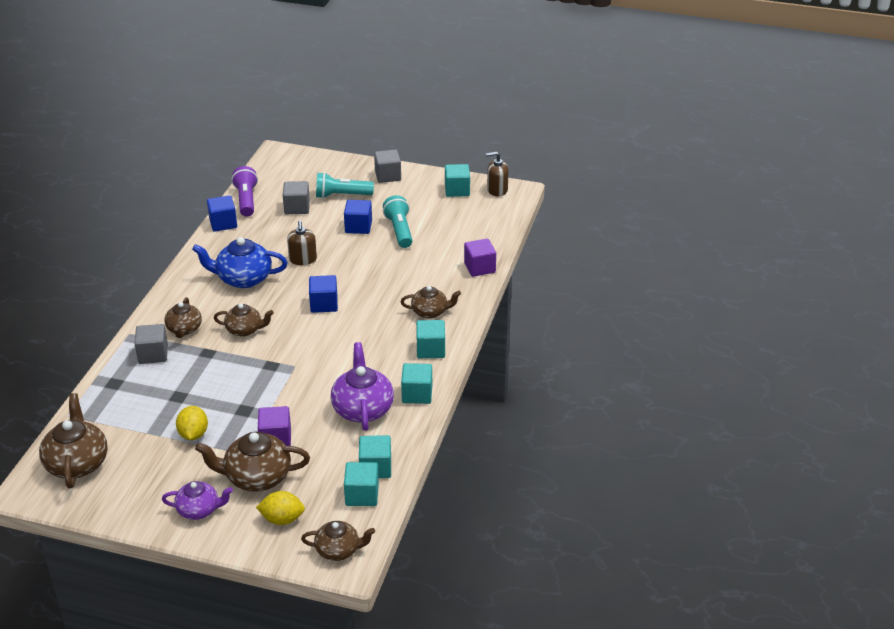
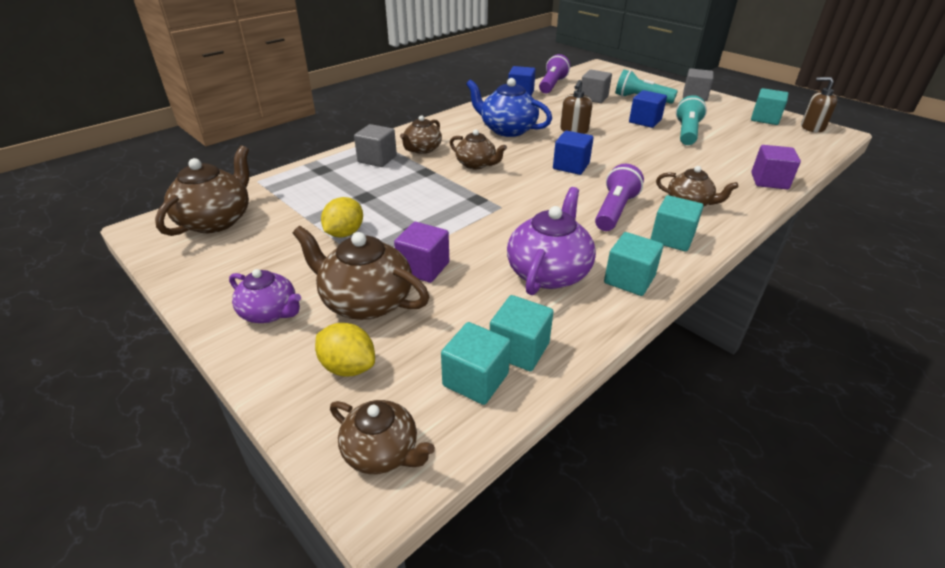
camera: 30 degrees right, 0 degrees up
(380, 339) = (614, 211): none -> purple flashlight

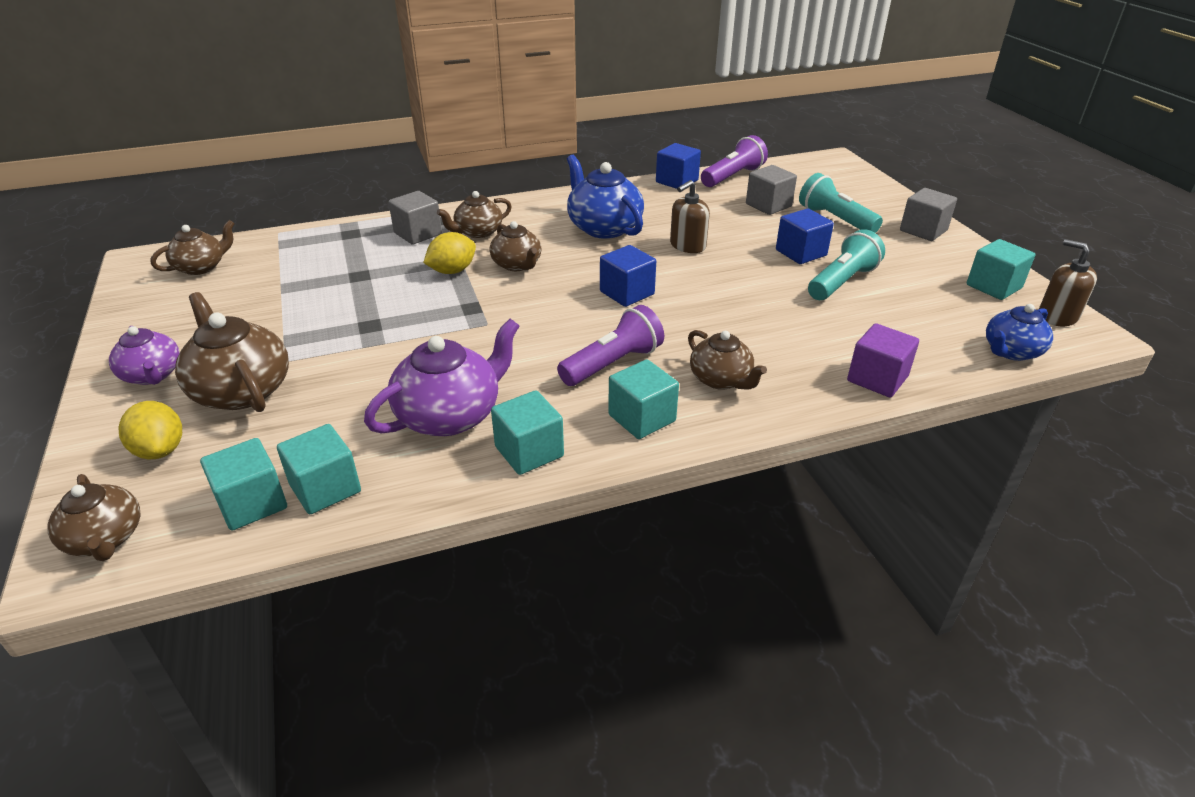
camera: 25 degrees right, 0 degrees up
(216, 220) = (201, 267): brown teapot -> brown teapot, size x0.63
(344, 233) = (298, 312): yellow lemon -> yellow lemon (452, 271)
(423, 267) = (331, 371): purple cube -> none
(813, 150) = (1011, 351): none -> blue teapot

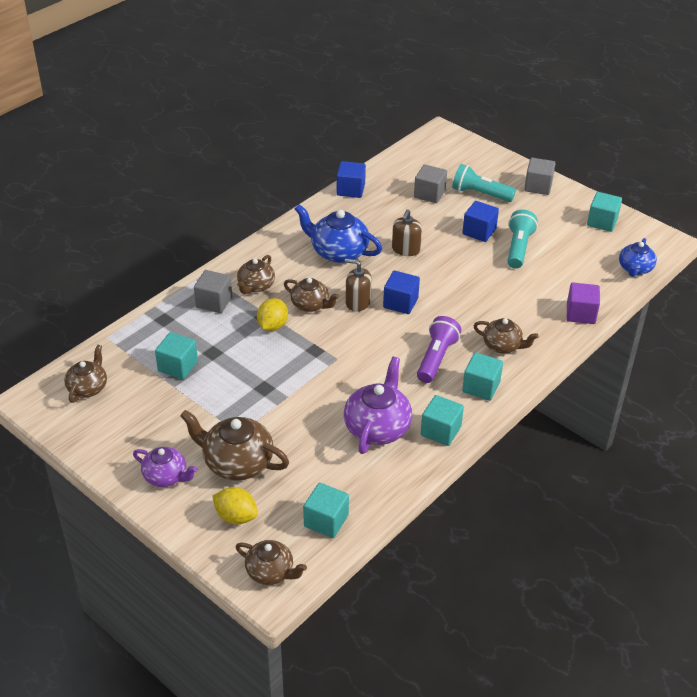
camera: 30 degrees left, 5 degrees up
(325, 488) = (355, 496): turquoise cube -> turquoise cube (178, 366)
(733, 177) = (385, 172): purple flashlight -> none
(1057, 316) = (645, 234): brown soap dispenser -> brown soap dispenser (358, 302)

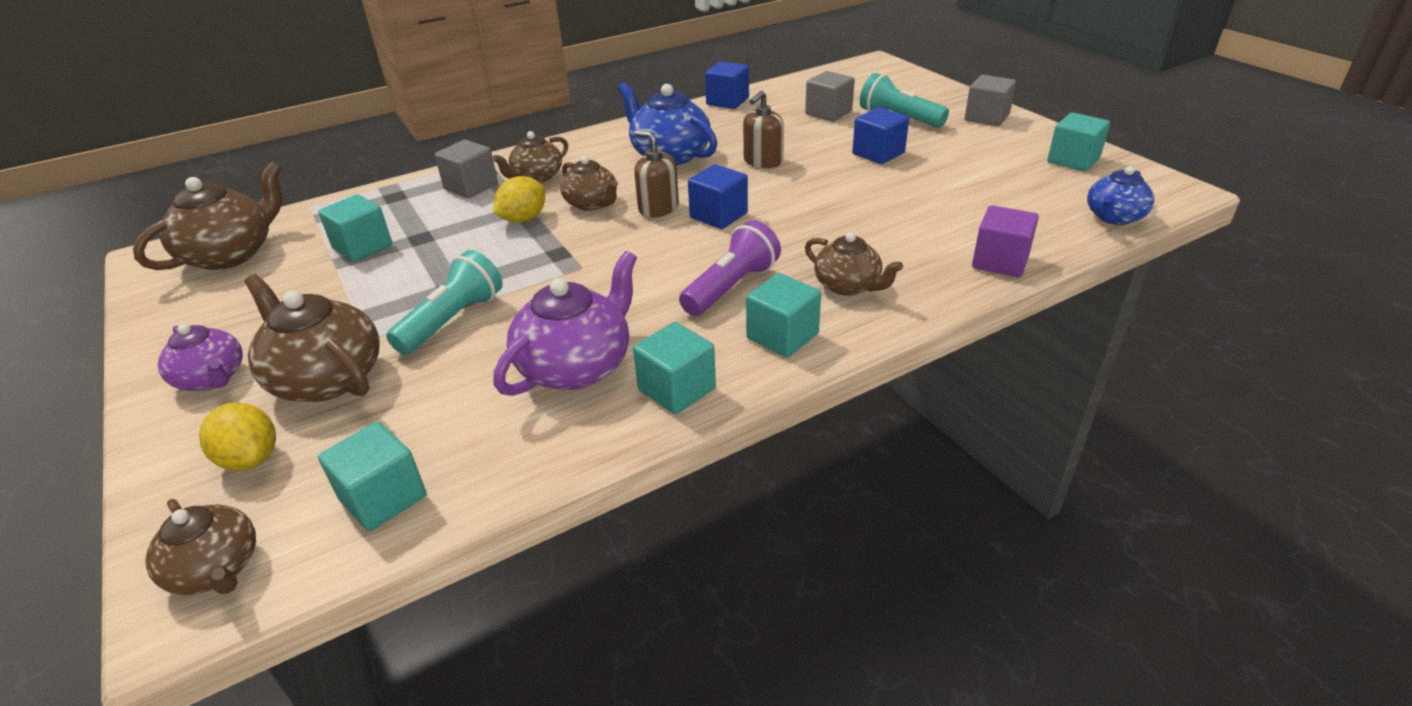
camera: 20 degrees right, 5 degrees down
(88, 388) = (231, 254): brown teapot -> brown teapot, size x1.59
(518, 248) = (929, 175): turquoise flashlight -> turquoise flashlight (452, 320)

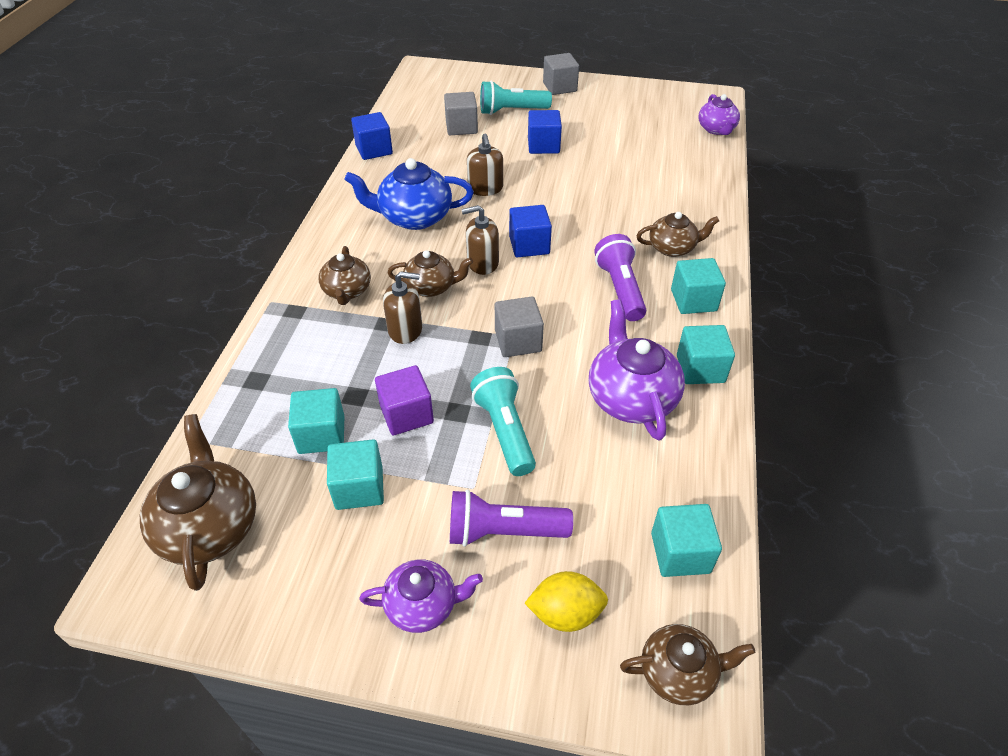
camera: 50 degrees left, 10 degrees up
(326, 378) = (503, 531): brown teapot -> purple flashlight
(471, 187) = (308, 331): grey cube -> grey cube (518, 341)
(523, 219) = (405, 329): yellow lemon -> brown soap dispenser
(1000, 261) = (712, 187): purple cube -> purple cube (406, 414)
(1073, 160) = (647, 99): turquoise cube -> turquoise cube (359, 488)
(1114, 217) = (716, 129): blue teapot -> purple teapot

